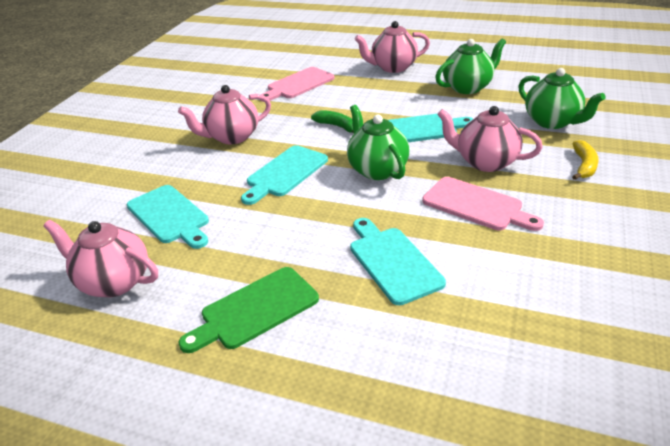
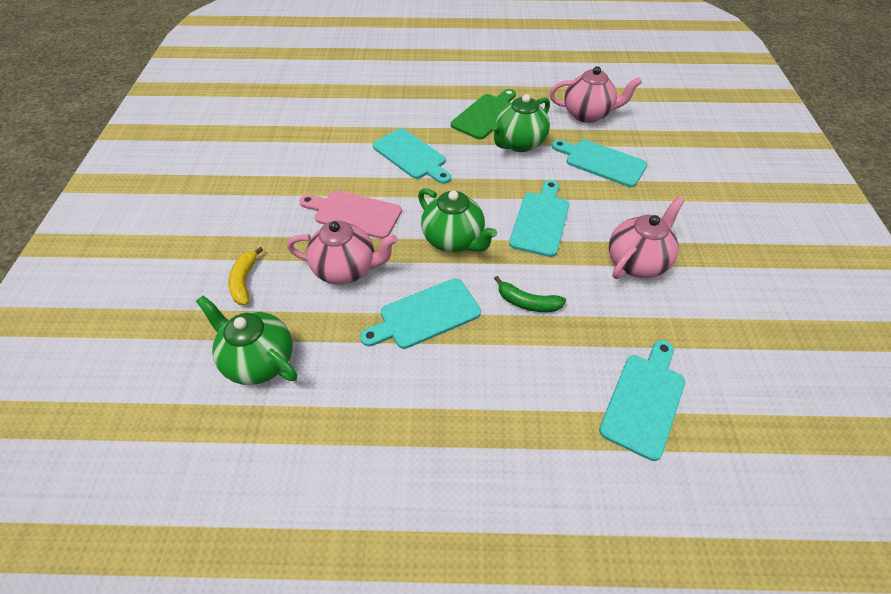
camera: 160 degrees right, 15 degrees up
(298, 84) = (644, 400): pink cutting board -> turquoise cutting board
(392, 67) = (517, 496): pink teapot -> none
(468, 87) = (373, 440): green teapot -> green teapot (519, 143)

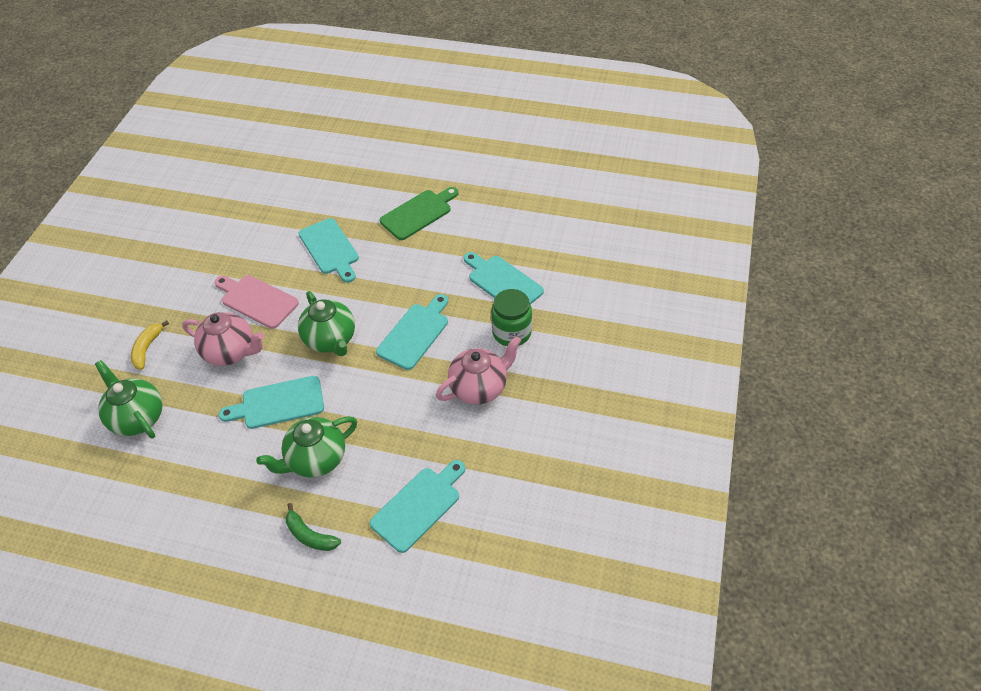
camera: 15 degrees right, 0 degrees up
(519, 143) = (434, 250): green teapot -> green teapot (316, 459)
(527, 302) = (366, 407): green banana -> green banana (310, 535)
(588, 114) = (518, 227): pink teapot -> none
(637, 205) = (511, 332): none -> green jar

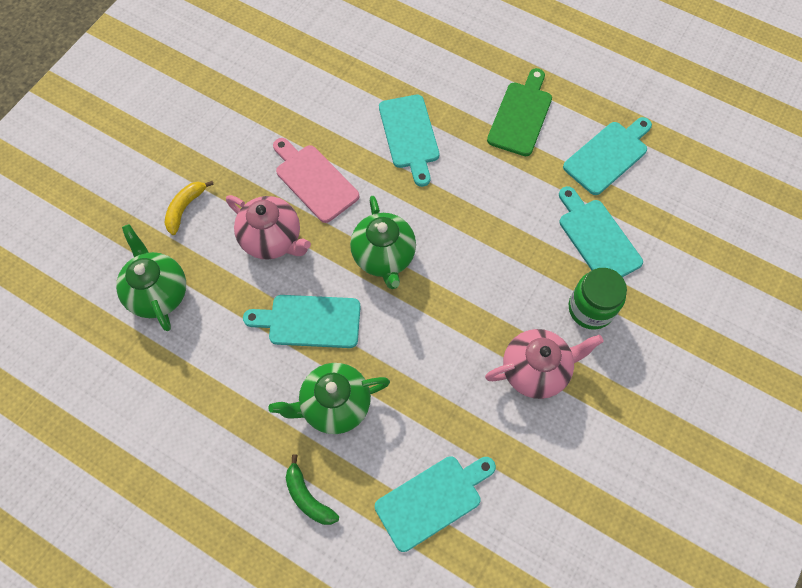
camera: 15 degrees right, 15 degrees up
(415, 334) = (480, 277): turquoise cutting board -> turquoise cutting board (608, 156)
(418, 213) = (521, 116): green cutting board -> green cutting board turned 45 degrees counterclockwise

